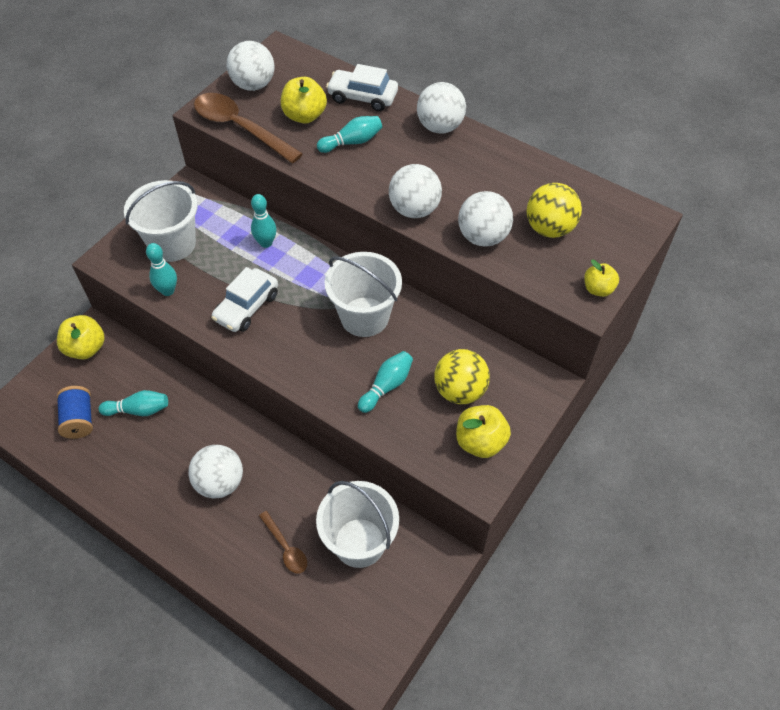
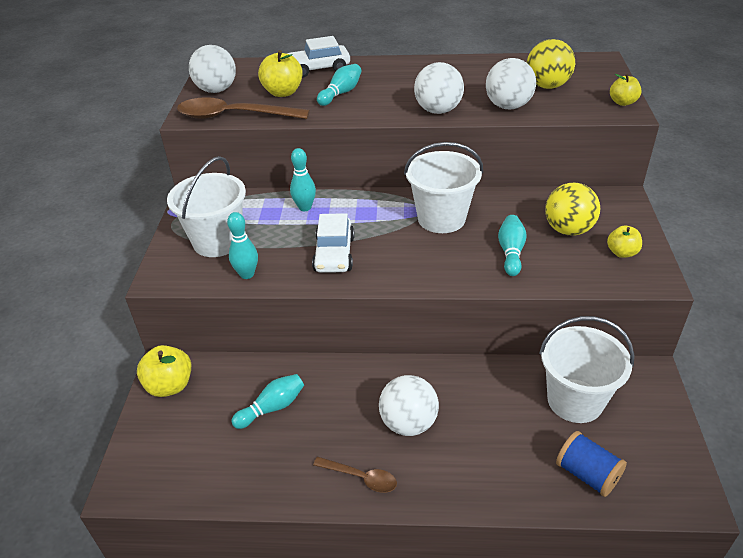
camera: 30 degrees left, 15 degrees down
(79, 419) = (216, 447): blue spool -> blue spool (587, 474)
(286, 547) = (519, 440): brown spoon -> brown spoon (361, 477)
(440, 127) = (399, 65): white ball -> none
(480, 442) = (622, 253): yellow apple -> yellow apple, size x0.64

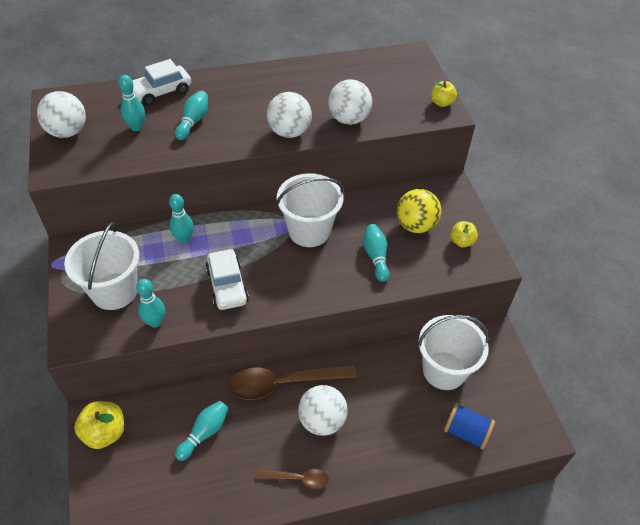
camera: 20 degrees left, 10 degrees up
(234, 116) = (98, 164): brown spoon -> brown spoon (283, 383)
(283, 92) = (136, 127): yellow apple -> turquoise bowling pin
(547, 86) = (375, 91): yellow ball -> none

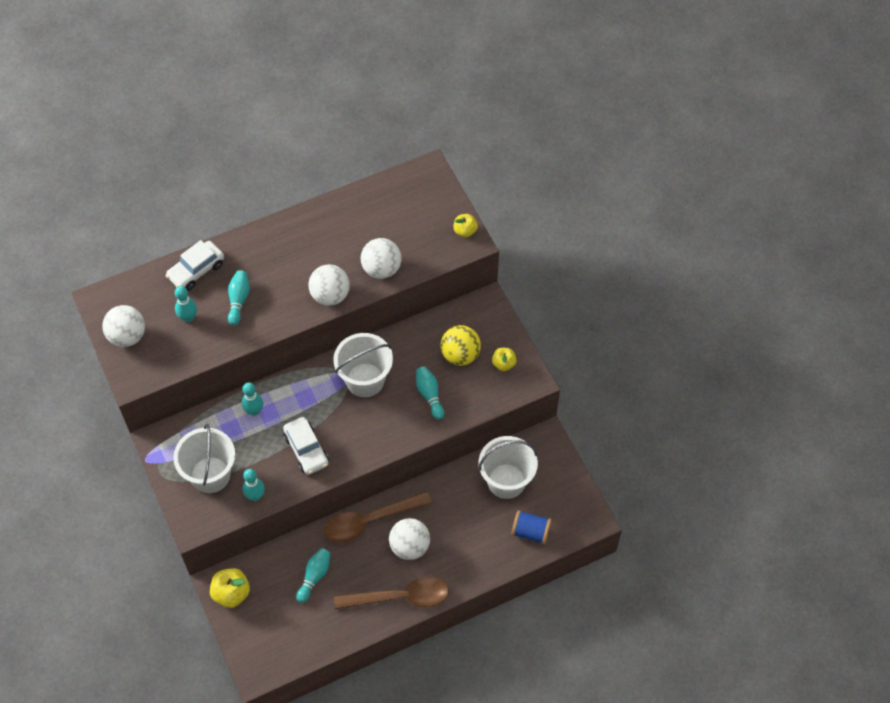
camera: 10 degrees left, 10 degrees up
(298, 478) = (400, 597): brown spoon -> brown spoon, size x1.94

